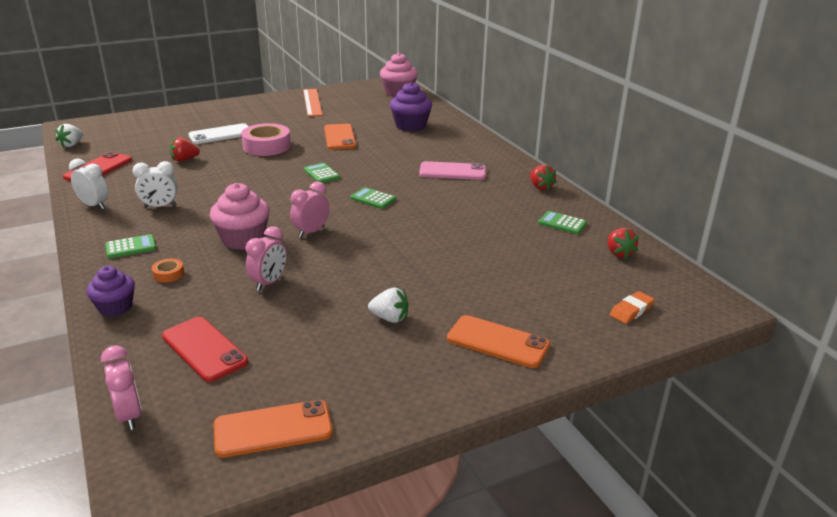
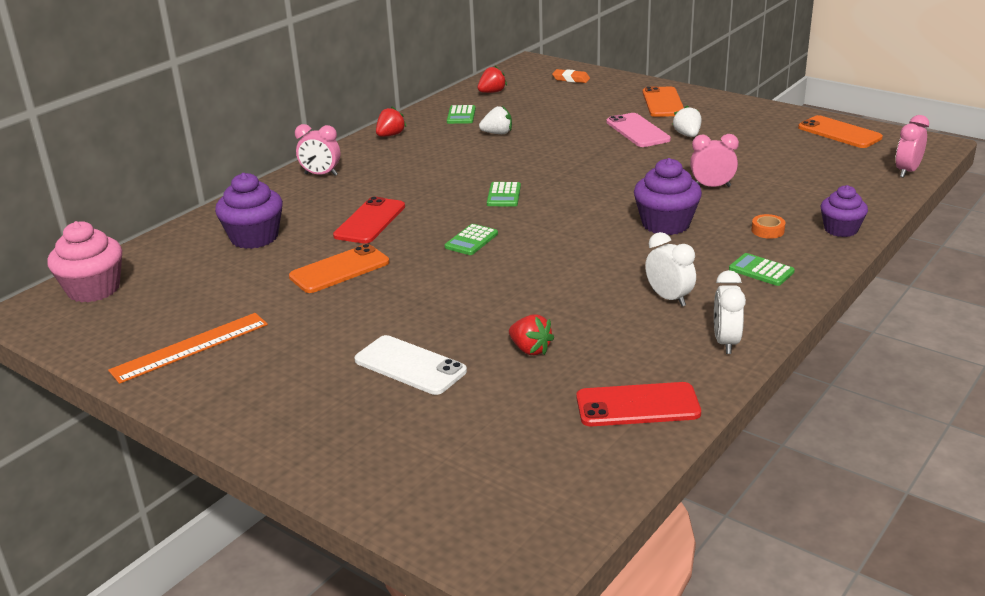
camera: 115 degrees left, 0 degrees up
(72, 145) = (592, 495): white strawberry -> white strawberry (497, 133)
(204, 349) = (819, 176): red phone -> red phone (370, 221)
(243, 239) = (666, 224): pink cupcake -> purple cupcake
(267, 146) = (421, 308): pink tape -> none
(311, 232) = (608, 200): pink clock -> pink clock (321, 174)
(452, 171) = (391, 178): pink phone -> pink phone (637, 131)

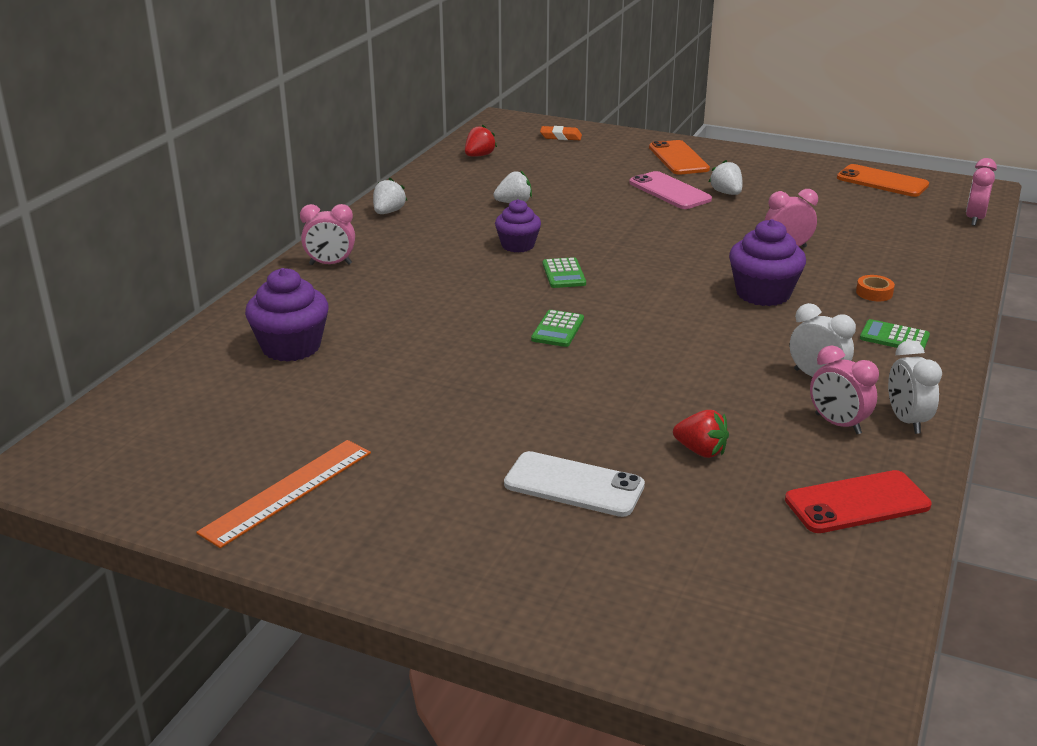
camera: 15 degrees left, 0 degrees up
(94, 289) = (116, 430): pink cupcake -> none
(339, 270) = (421, 377): orange phone -> none
(370, 221) = (424, 316): red phone -> none
(390, 135) = (388, 212): red strawberry -> white strawberry
(461, 115) = (459, 184): green calculator -> none
(662, 339) = (837, 424): none -> pink clock
(841, 229) = (947, 286): purple cupcake -> purple cupcake (518, 245)

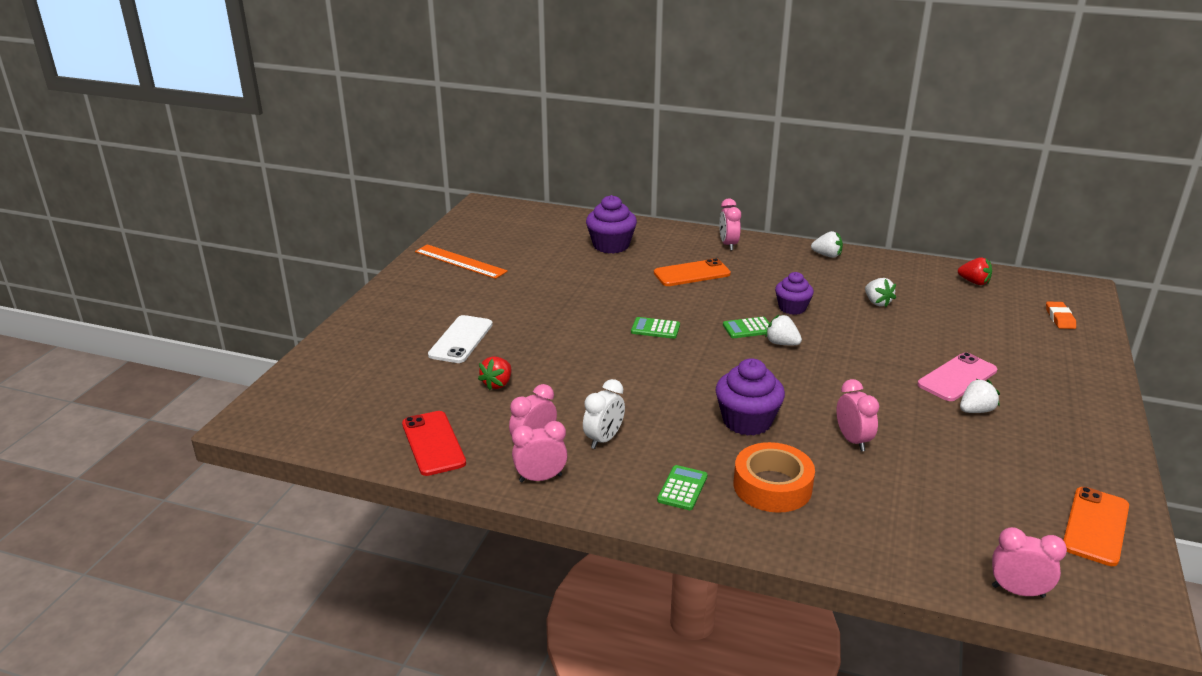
camera: 85 degrees right, 0 degrees up
(600, 260) = (782, 343): none -> white strawberry
(678, 158) = (1055, 384): orange phone -> orange phone (692, 273)
(874, 293) = (772, 486): orange tape -> orange tape, size x2.21
(906, 421) = (540, 478): white clock -> pink clock

